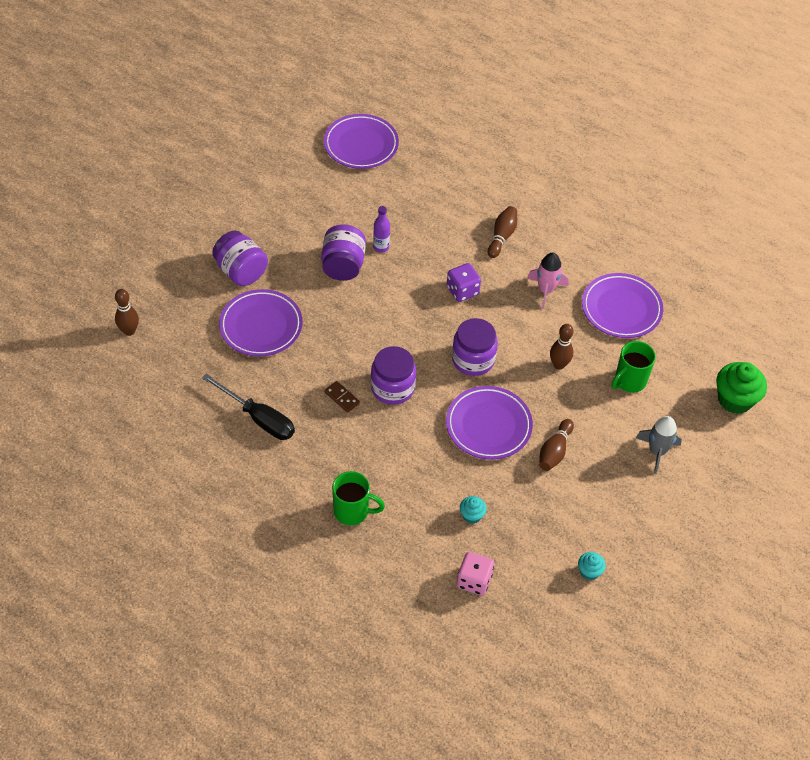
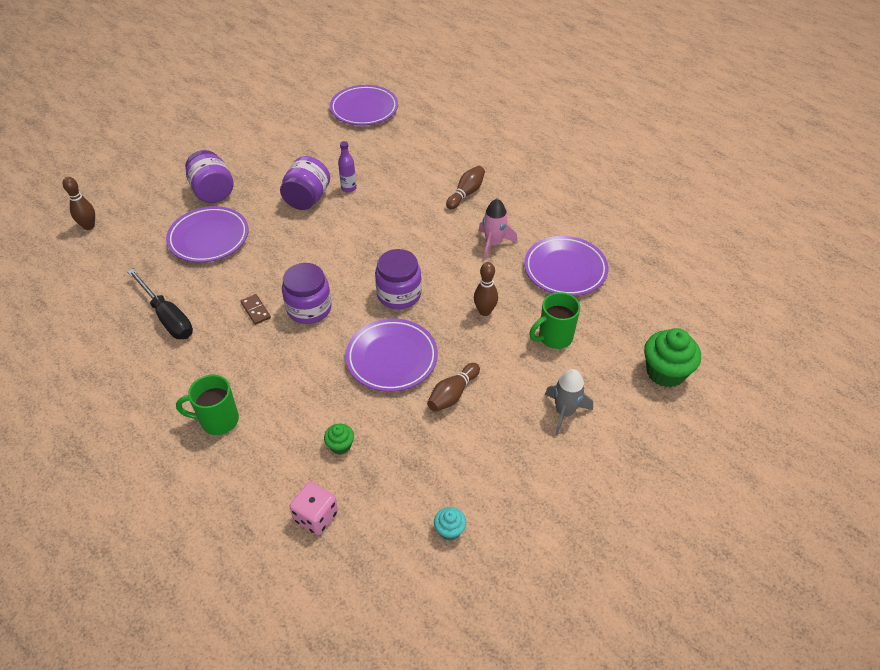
camera: 15 degrees right, 5 degrees down
(352, 511) = (218, 420): green mug -> green mug turned 150 degrees clockwise
(462, 291) = (411, 233): purple dice -> none
(471, 515) = (340, 446): turquoise cupcake -> green cupcake

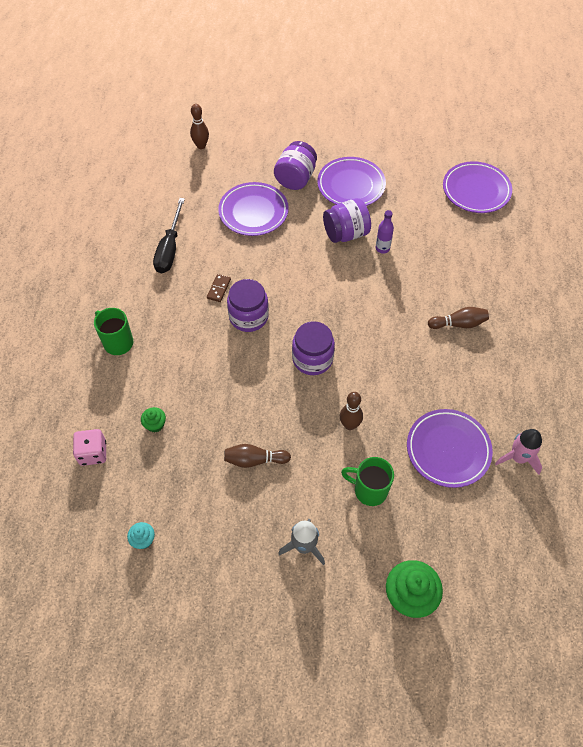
camera: 50 degrees right, 10 degrees up
(392, 358) = (252, 399): purple plate -> purple plate (351, 185)
(493, 243) = (424, 381): pink rocket -> pink rocket (518, 458)

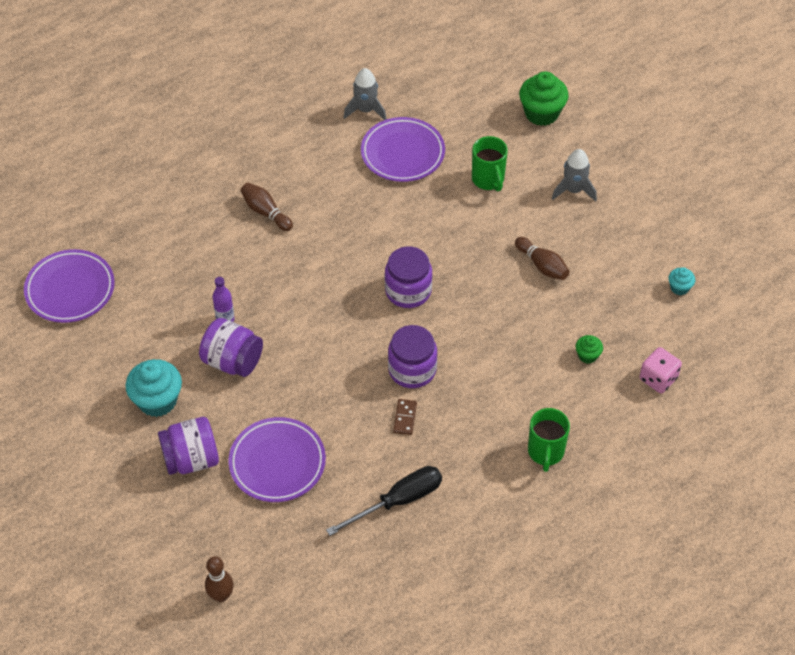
camera: 130 degrees left, 5 degrees down
(218, 289) = (405, 418): brown domino -> brown domino turned 60 degrees counterclockwise
(349, 425) = (445, 225): brown bowling pin -> none
(351, 185) = (157, 401): purple plate -> turquoise cupcake
(518, 458) = (365, 110): pink rocket -> grey rocket

